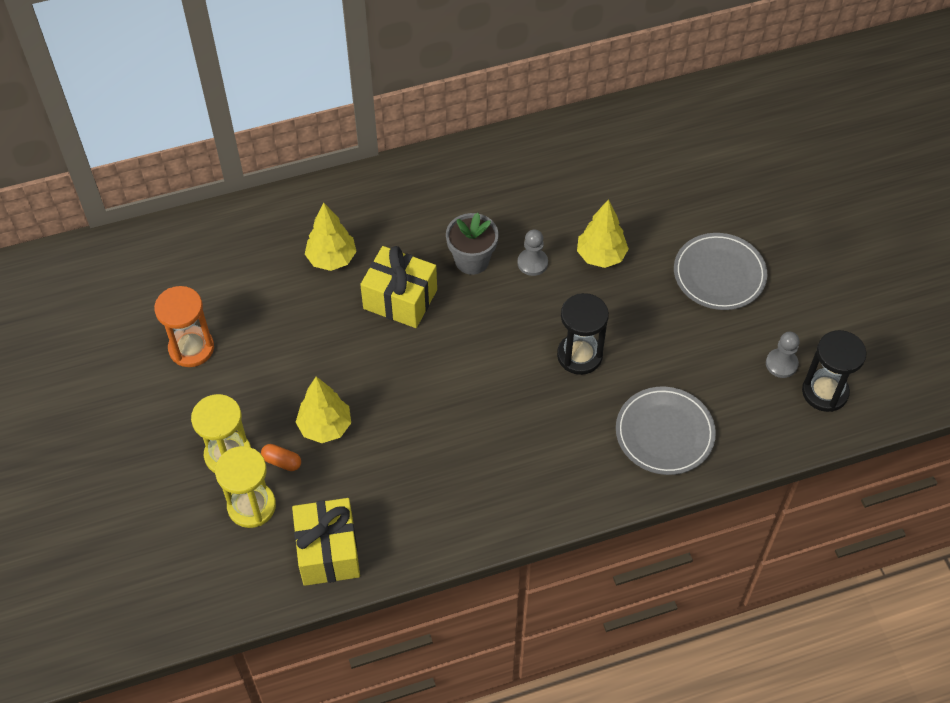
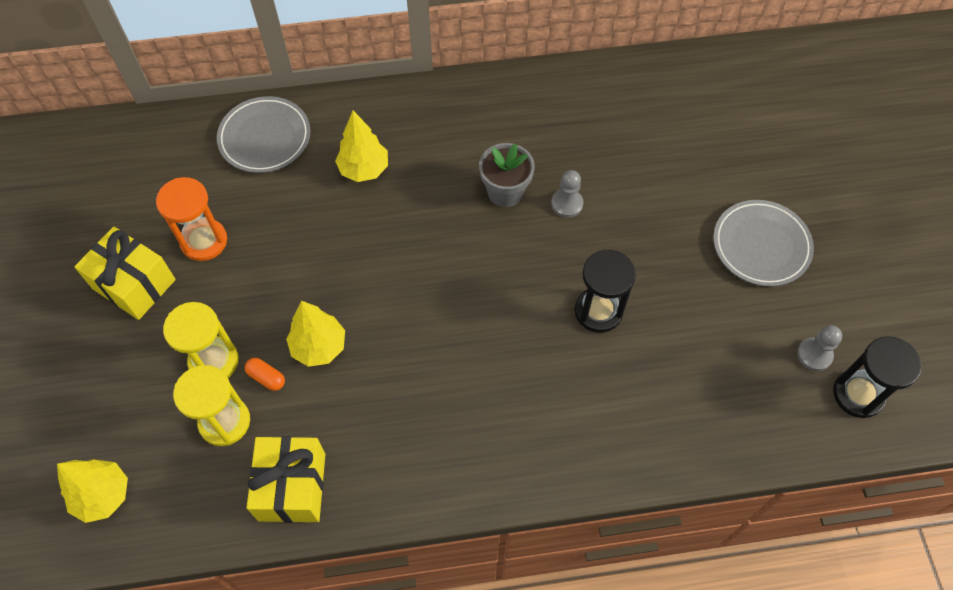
camera: 10 degrees right, 5 degrees up
(400, 299) = (424, 222): yellow gift -> yellow gift (134, 284)
(601, 256) = (639, 207): yellow tree -> yellow tree (103, 495)
(664, 433) = (675, 413): grey plate -> grey plate (265, 137)

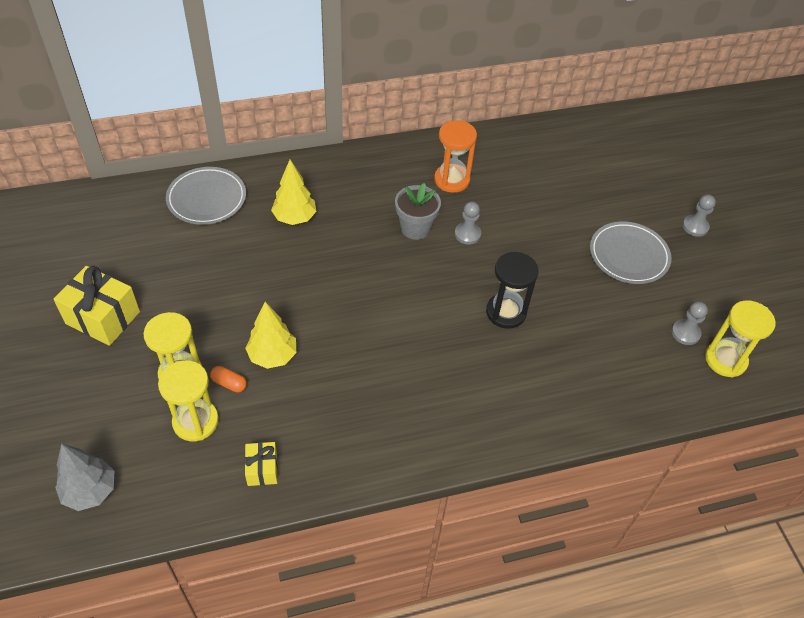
camera: 10 degrees left, 10 degrees down
(103, 495) = (90, 491): yellow tree -> grey tree
(204, 241) = (162, 280): orange hourglass -> orange hourglass (452, 180)
(292, 487) = (262, 469): yellow gift -> yellow gift, size x0.54
(852, 211) = (695, 226): none -> grey pawn
(858, 394) = (725, 360): black hourglass -> yellow hourglass

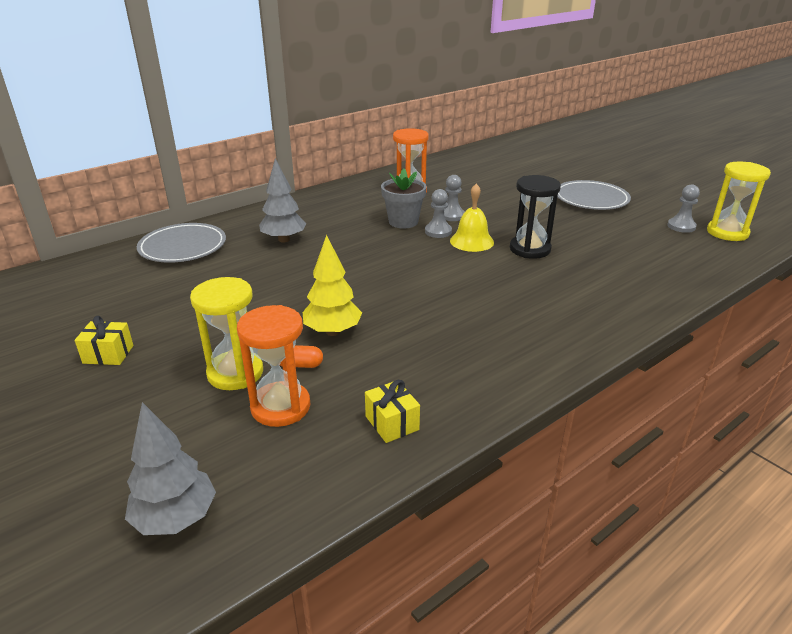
camera: 20 degrees left, 20 degrees down
(103, 317) = (108, 354): yellow gift -> yellow gift, size x0.54
(195, 421) = (280, 407): yellow hourglass -> orange hourglass
(295, 218) = (284, 239): yellow tree -> grey tree
(460, 281) = (471, 241): none -> yellow bell
(695, 226) = (621, 176): grey pawn -> grey pawn (438, 231)

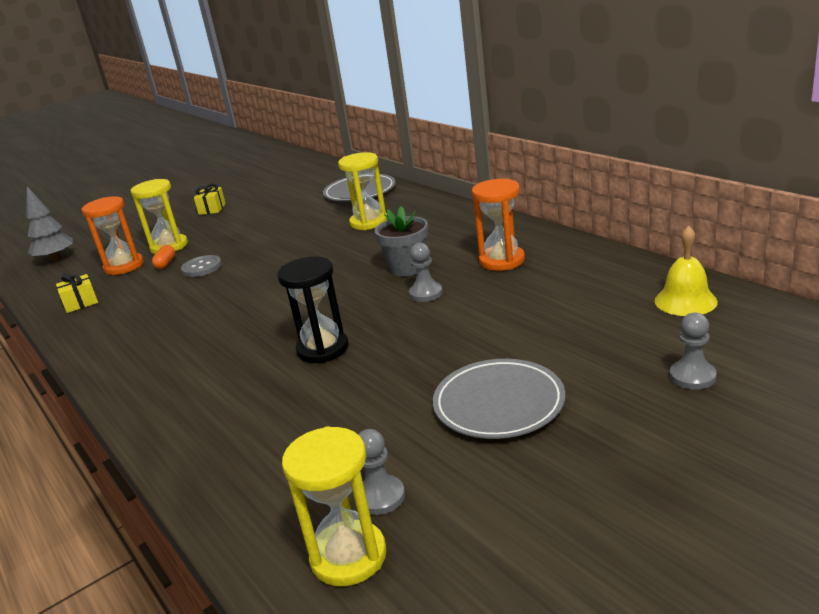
camera: 95 degrees right, 5 degrees down
(284, 239) = (369, 222): grey tree -> yellow hourglass
(333, 331) = (202, 267): yellow tree -> grey button
(438, 231) = (379, 289): grey pawn -> grey pawn (692, 376)
(471, 241) = (351, 311): yellow bell -> yellow bell (685, 301)

